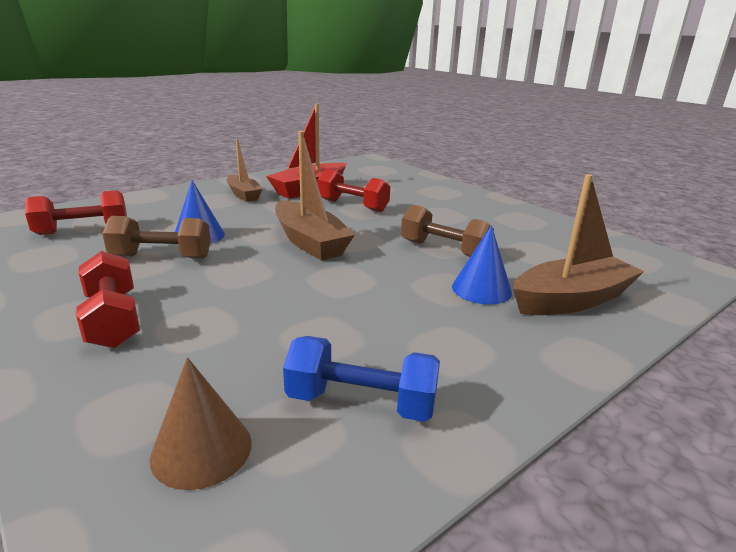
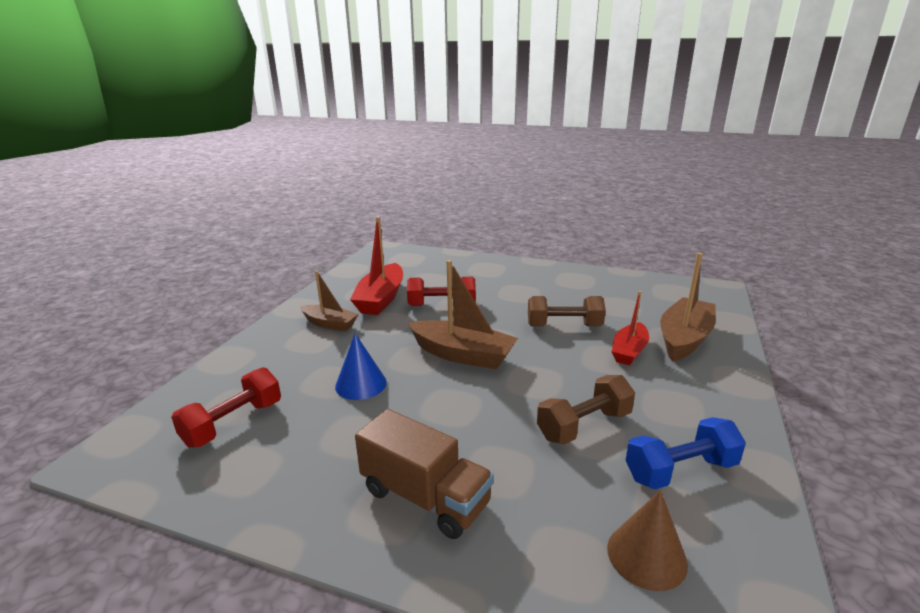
camera: 30 degrees left, 0 degrees up
(112, 320) = (425, 497): red dumbbell -> brown truck
(161, 257) = (363, 419): brown dumbbell -> brown dumbbell (584, 425)
(481, 289) = (629, 351): blue cone -> red boat

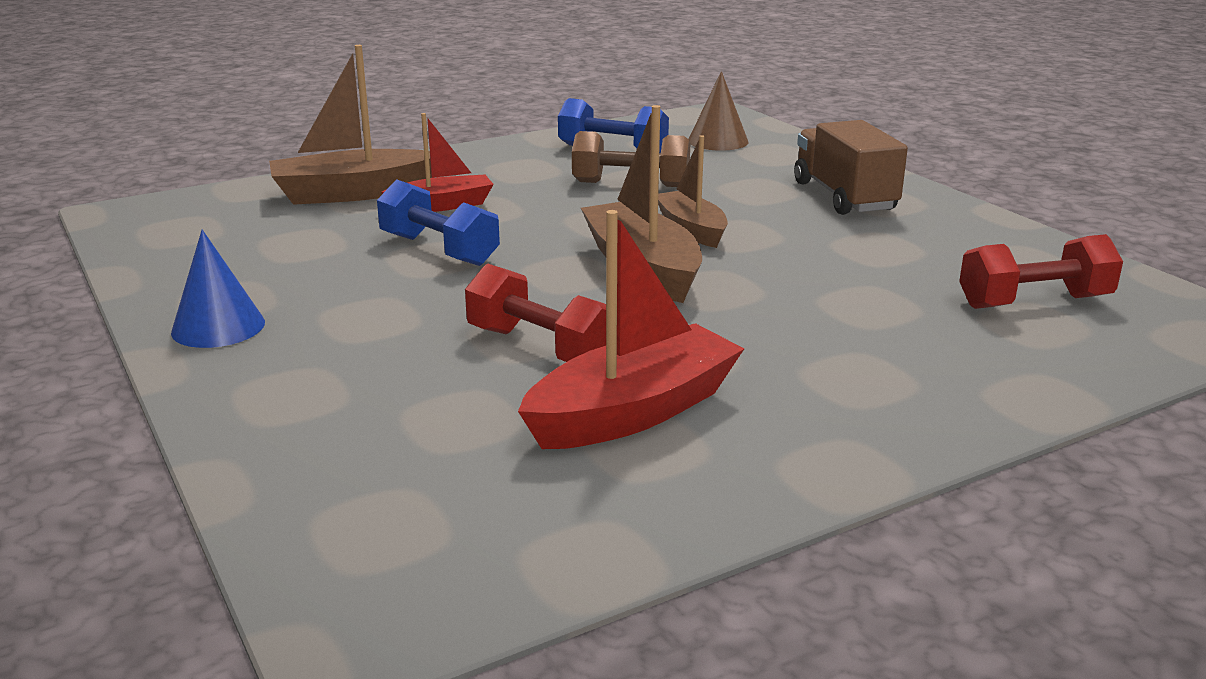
camera: 140 degrees left, 0 degrees up
(329, 324) = (799, 395): brown boat -> brown boat (691, 230)
(361, 384) = (827, 286): blue cone -> blue cone (218, 327)
(564, 326) = (439, 250): brown dumbbell -> blue dumbbell

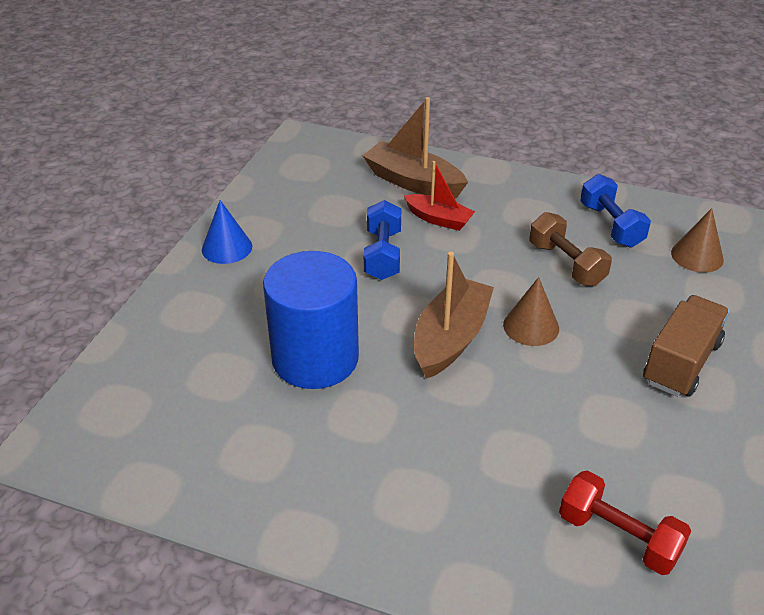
camera: 50 degrees right, 15 degrees up
(541, 348) = (315, 358): red dumbbell -> blue cylinder
(633, 412) = (283, 429): red boat -> none
(691, 230) = (531, 326): brown boat -> brown cone

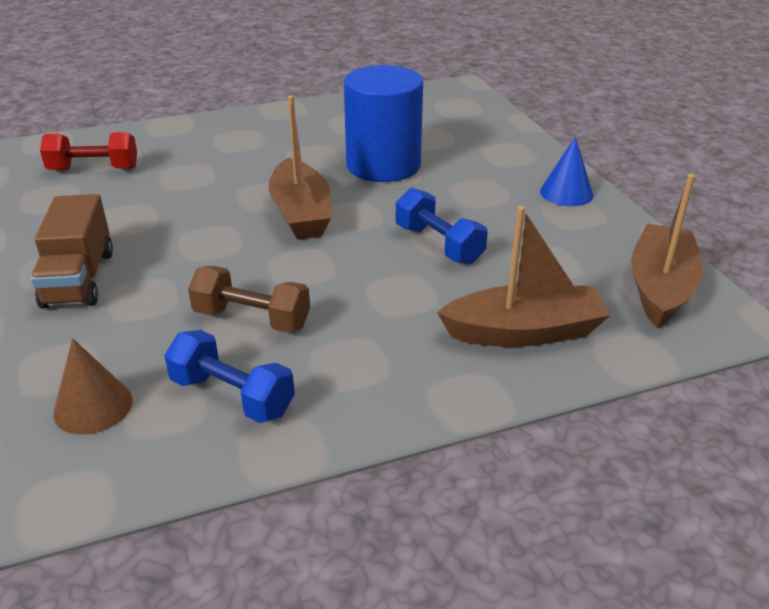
camera: 140 degrees right, 5 degrees down
(300, 166) = (660, 287): none -> brown boat
(438, 219) = (436, 302): red boat -> none
(531, 326) = (241, 249): brown cone -> none

